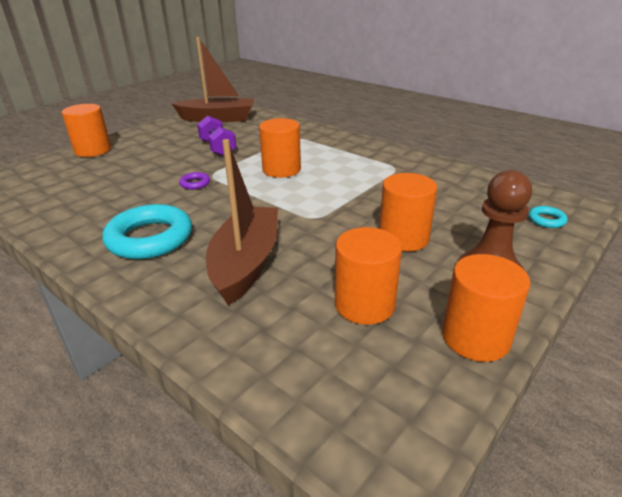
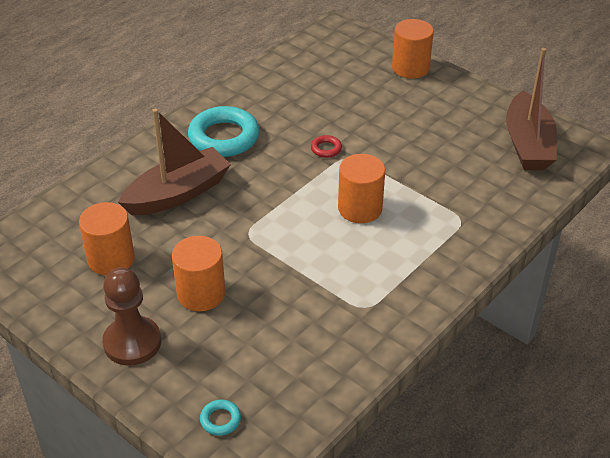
camera: 90 degrees right, 10 degrees up
(195, 183) = (326, 149): purple ring -> red ring
(218, 148) = (421, 155): purple dumbbell -> none
(246, 263) = (178, 193): brown boat -> brown boat turned 45 degrees counterclockwise
(475, 337) = (60, 315): orange cylinder -> none

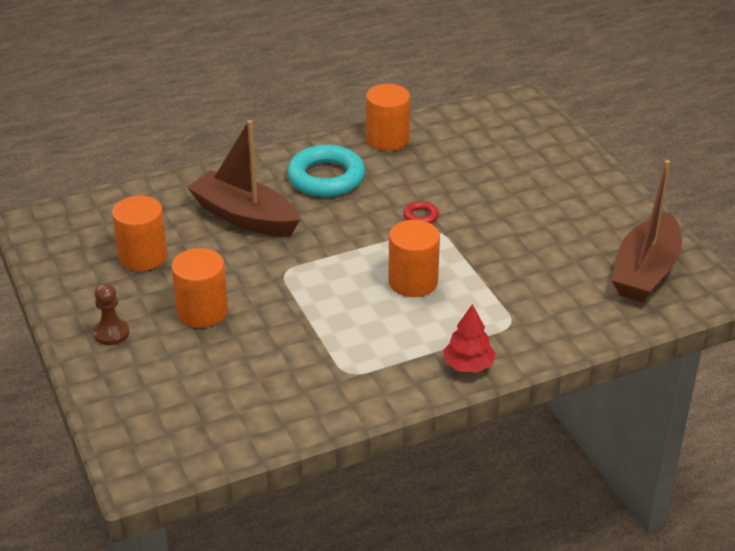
camera: 25 degrees right, 5 degrees down
(132, 342) = (111, 333): brown pawn -> brown pawn, size x0.60
(178, 193) = (245, 217): brown boat -> brown boat turned 135 degrees counterclockwise
(220, 420) = (142, 424): turquoise ring -> none
(410, 68) = (573, 161): orange cylinder -> orange cylinder (387, 139)
(454, 267) = (468, 365): none -> red tree

